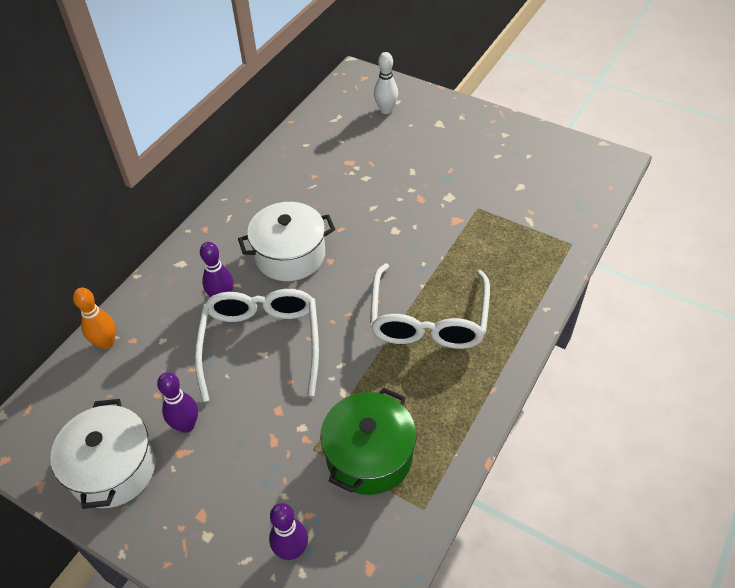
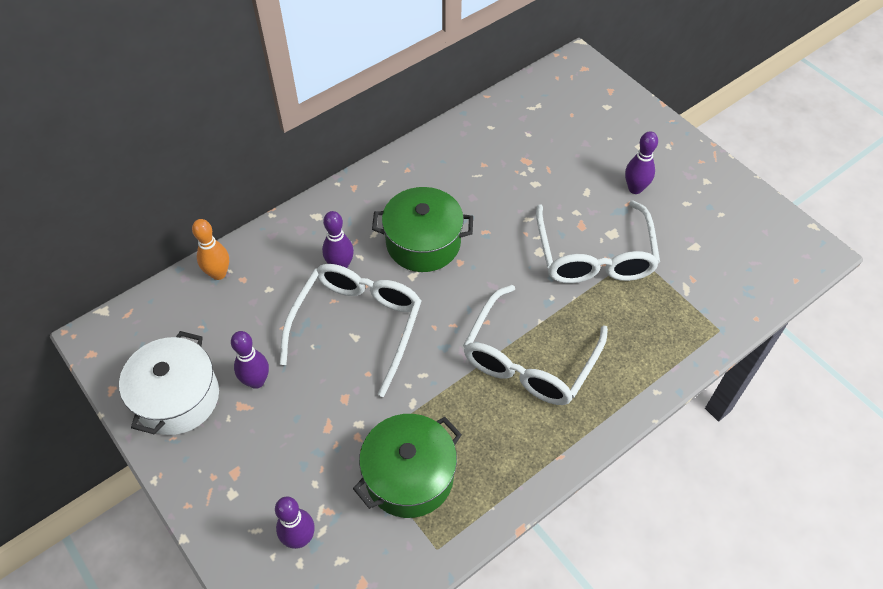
camera: 20 degrees right, 5 degrees up
(290, 255) = (423, 243): white pot -> green pot
(386, 110) = (591, 113): white bowling pin -> none
(443, 219) = (594, 255): none -> white glasses
(450, 157) = (635, 188): none -> purple bowling pin

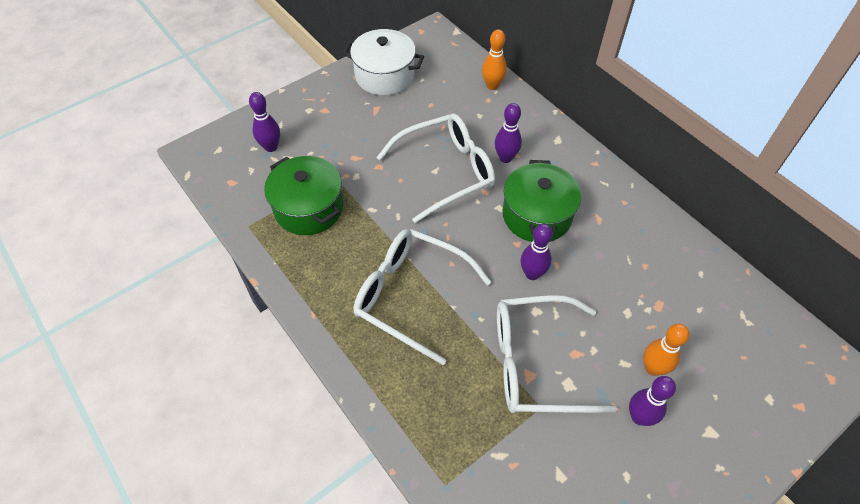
camera: 90 degrees right, 0 degrees up
(256, 381) = (396, 115): purple bowling pin -> purple bowling pin (532, 274)
(357, 325) = (446, 171): white glasses -> white glasses turned 45 degrees counterclockwise
(589, 173) = (653, 368): none -> orange bowling pin

